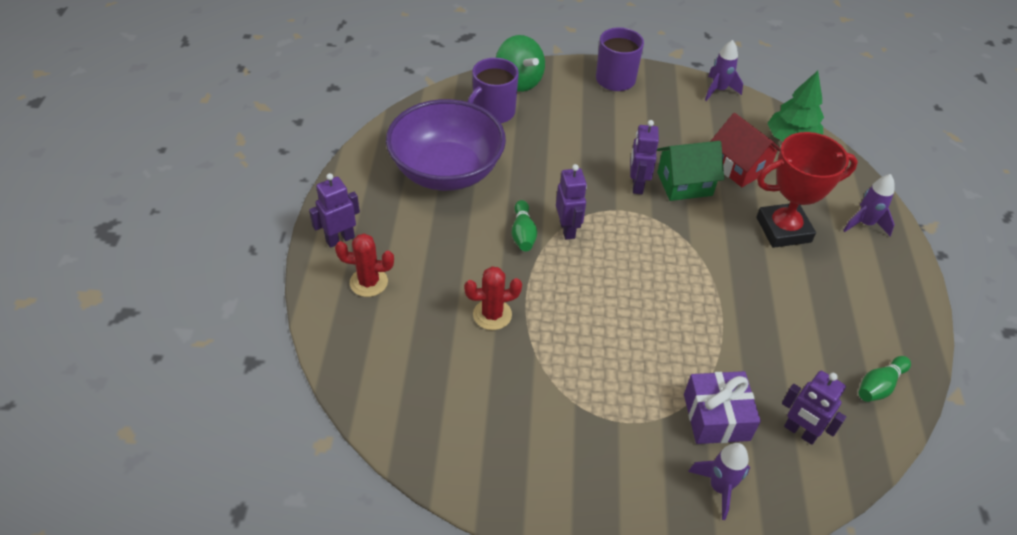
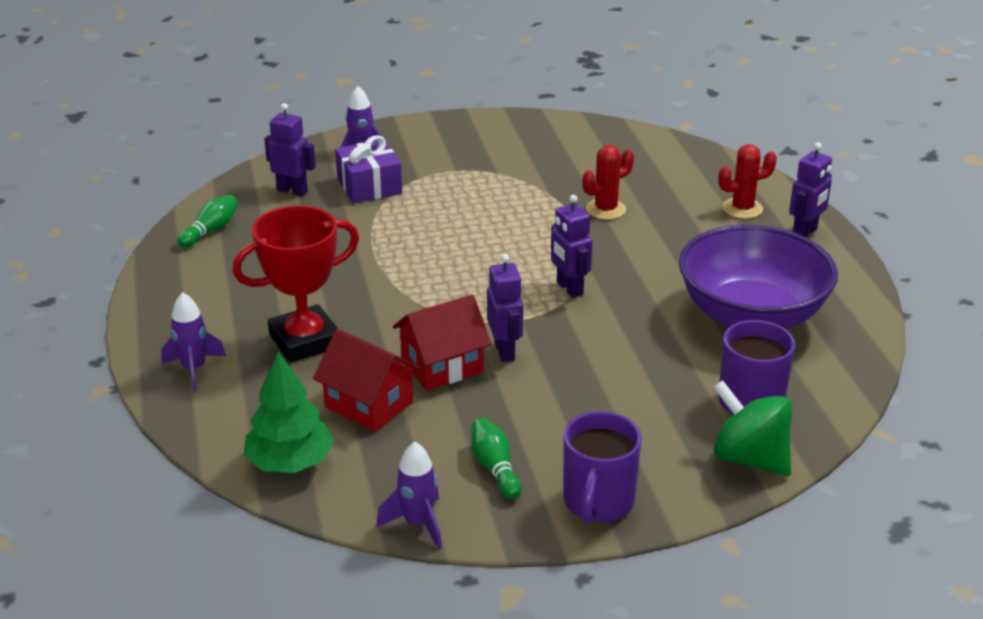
camera: 165 degrees right, 15 degrees down
(523, 234) = (617, 275): green bowling pin -> green bowling pin (495, 468)
(684, 184) = (442, 366): green house -> red house

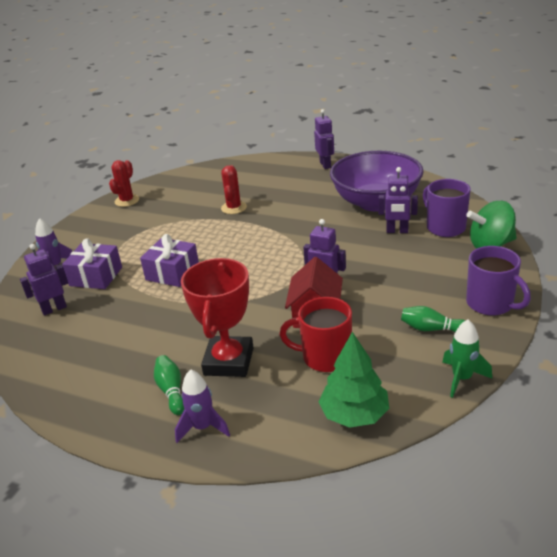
camera: 50 degrees left, 0 degrees up
(210, 231) = (47, 362): green bowling pin -> green bowling pin (171, 391)
(369, 404) = (325, 357): red house -> red mug
(418, 524) = (462, 378): purple rocket -> green rocket
(424, 231) = (172, 273): none -> purple gift
(569, 289) = (291, 244): purple robot -> purple robot (397, 231)
(742, 208) = (285, 172): red cactus -> red cactus (127, 201)

